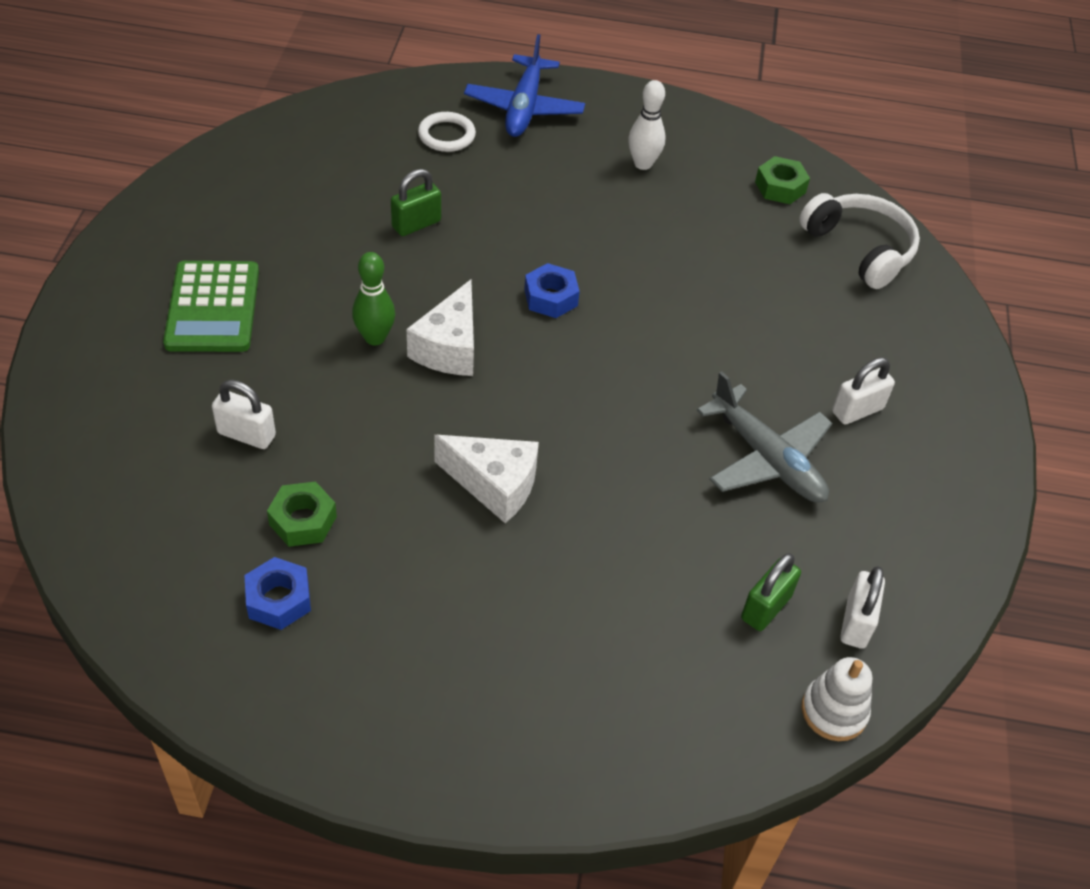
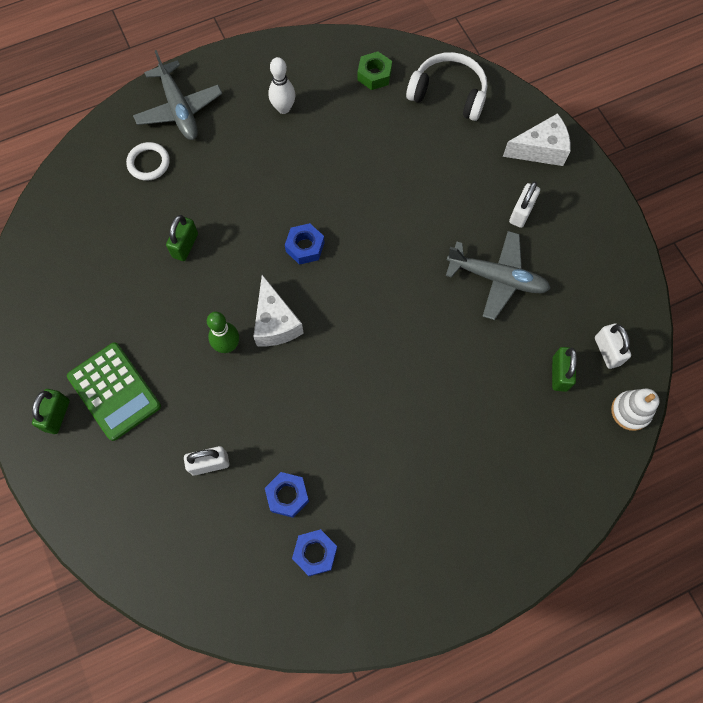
camera: 30 degrees left, 20 degrees up
(133, 294) = (57, 415): none -> green padlock
(303, 520) = (287, 495): green nut -> blue nut
(494, 485) = (371, 398): white cheese -> white cheese (540, 150)
(524, 108) = (179, 109): blue plane -> grey plane

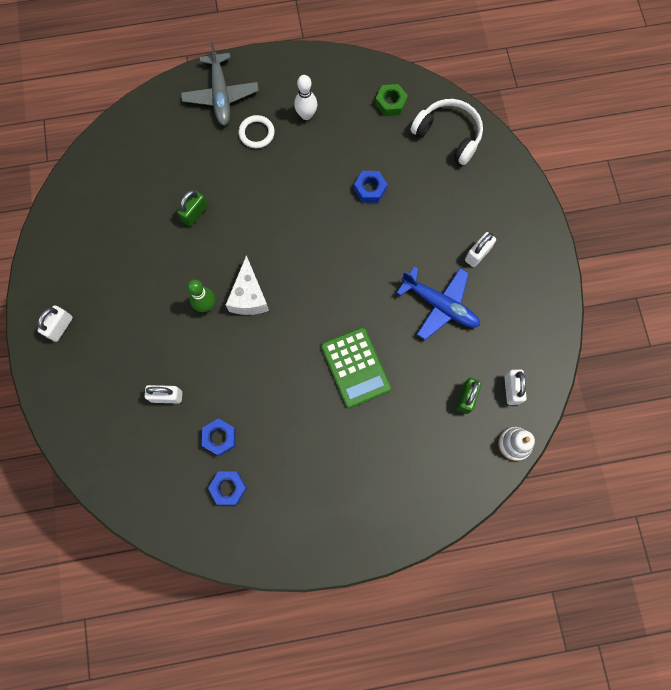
camera: 15 degrees right, 5 degrees up
(57, 415) = (60, 327): green padlock -> white padlock
(114, 391) = (109, 319): green calculator -> green calculator (355, 367)
(149, 163) = (184, 136): white ring -> white ring (256, 133)
(305, 247) = (290, 239): blue nut -> blue nut (370, 189)
(497, 278) = (440, 305): grey plane -> blue plane
(540, 150) = (511, 203): white cheese -> none

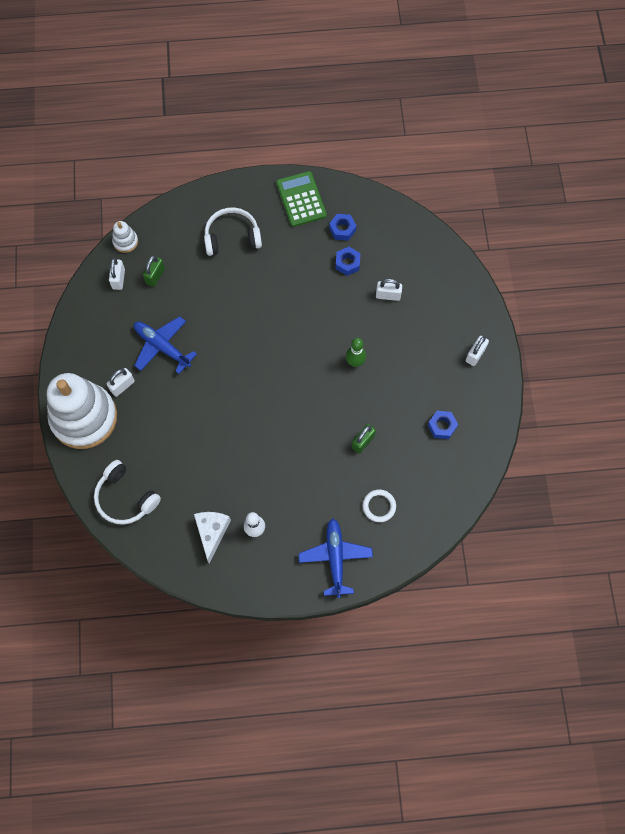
camera: 175 degrees left, 5 degrees down
(220, 95) = (335, 558): grey plane -> blue plane
(249, 296) = (319, 366): white cheese -> white cheese (212, 533)
(256, 133) = (303, 515): white ring -> white ring (379, 506)
(355, 367) = (238, 304): green calculator -> green calculator (301, 199)
(370, 189) = (205, 451): blue nut -> blue nut (442, 426)
(375, 463) = (232, 237): none -> white headphones
(390, 103) = (174, 535): green nut -> none
(513, 214) = (84, 418): none -> white stacking toy

